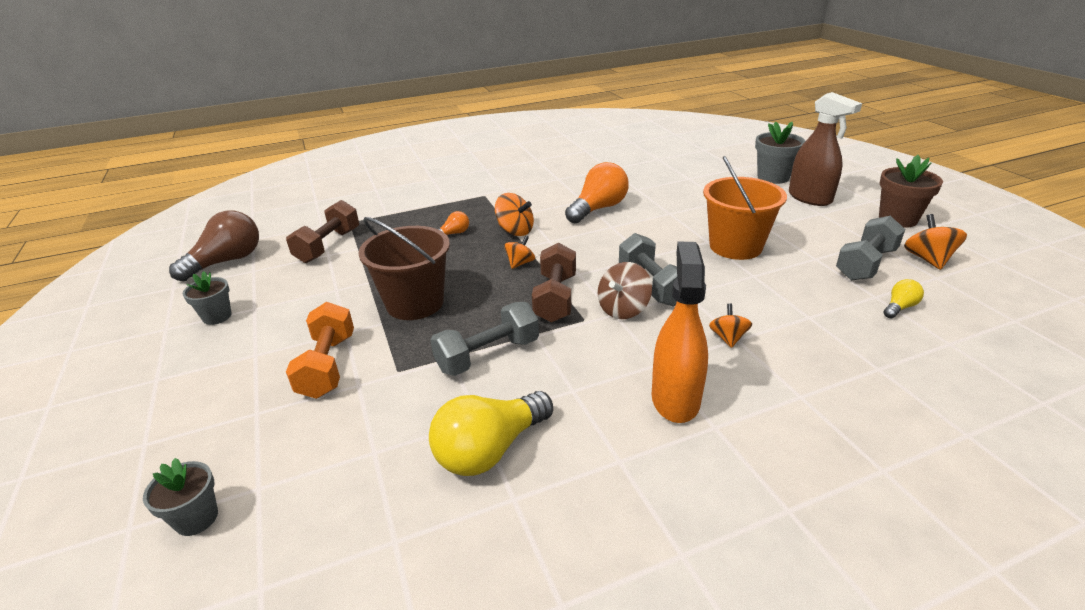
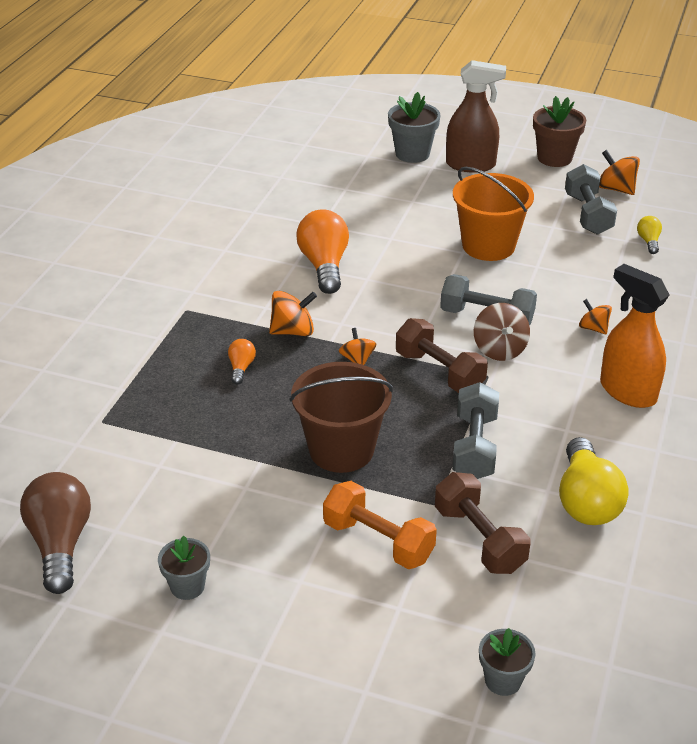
camera: 50 degrees left, 5 degrees up
(328, 246) = (139, 457): brown dumbbell -> brown dumbbell (479, 539)

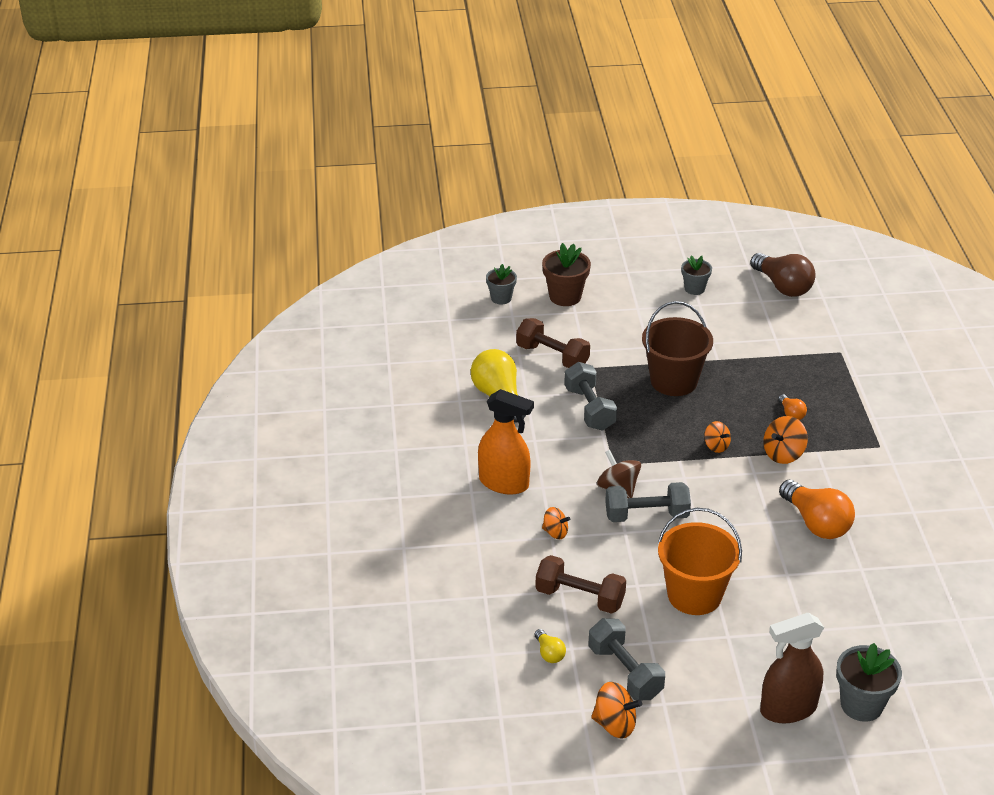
camera: 155 degrees right, 0 degrees up
(378, 541) = (610, 338): orange dumbbell -> none
(439, 372) = (650, 455): brown dumbbell -> brown dumbbell (580, 597)
(554, 158) = (707, 756): brown flower pot -> brown flower pot (565, 296)

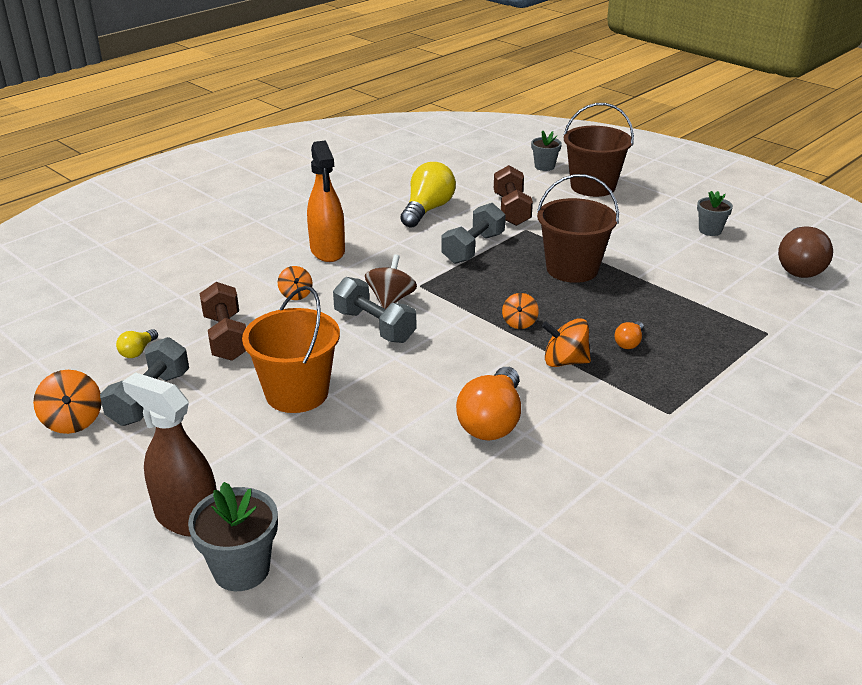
camera: 50 degrees right, 5 degrees down
(565, 296) = (593, 186): brown flower pot -> brown bucket

